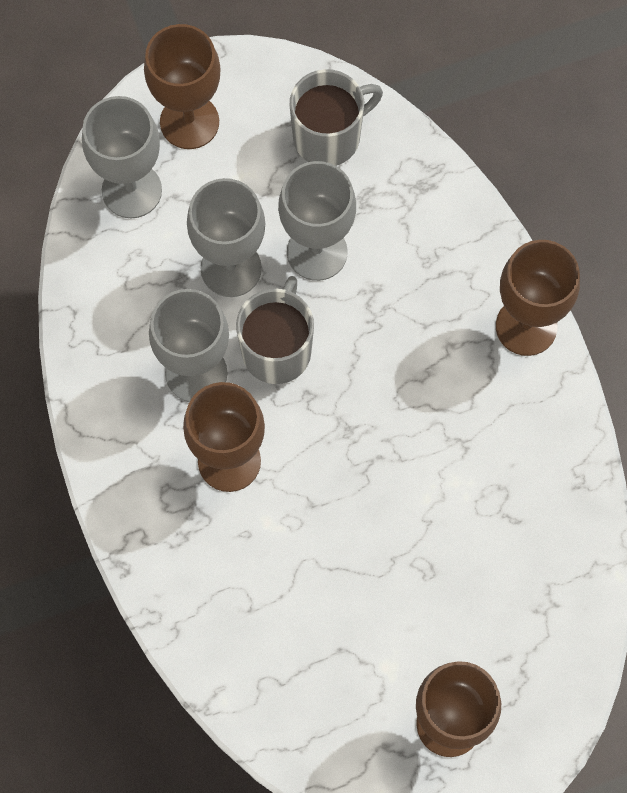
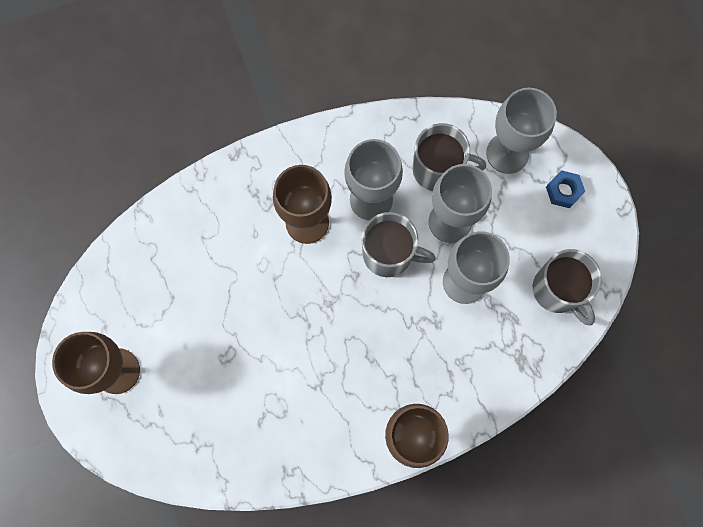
camera: 90 degrees right, 5 degrees up
(153, 282) = (438, 169): none -> grey mug
(189, 122) = (563, 191): brown goblet -> blue nut

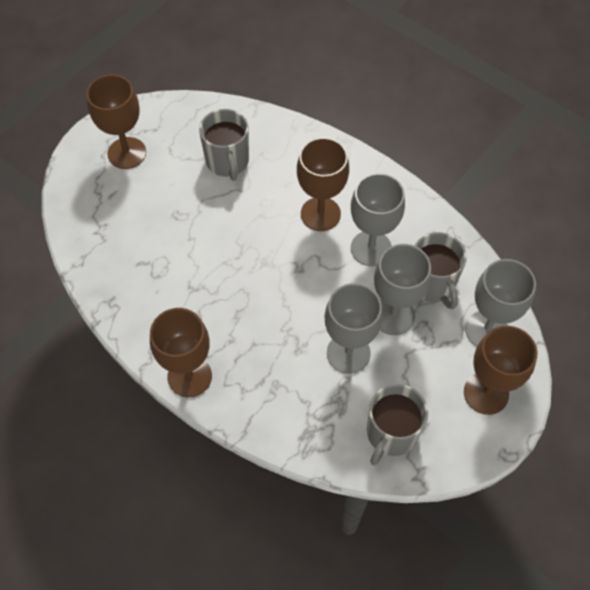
camera: 60 degrees right, 15 degrees down
(389, 254) = (334, 284): grey mug -> grey mug (227, 161)
(563, 191) = (486, 393): blue nut -> brown goblet

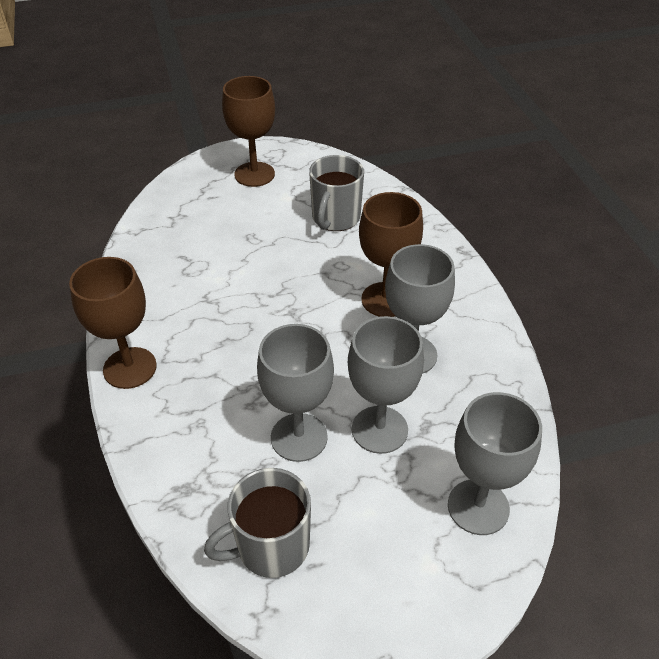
camera: 35 degrees right, 15 degrees down
(432, 284) = (451, 424): grey mug -> none
(486, 393) = (420, 575): brown goblet -> none

